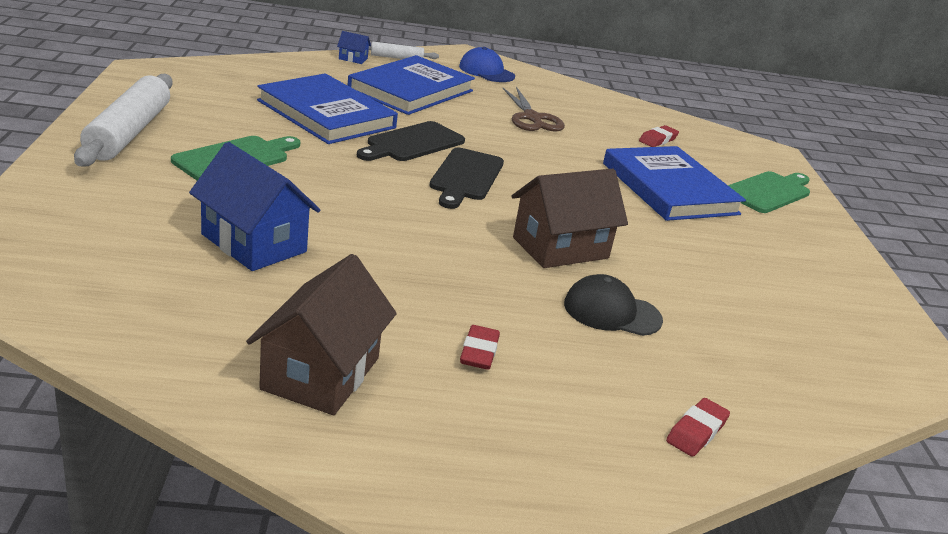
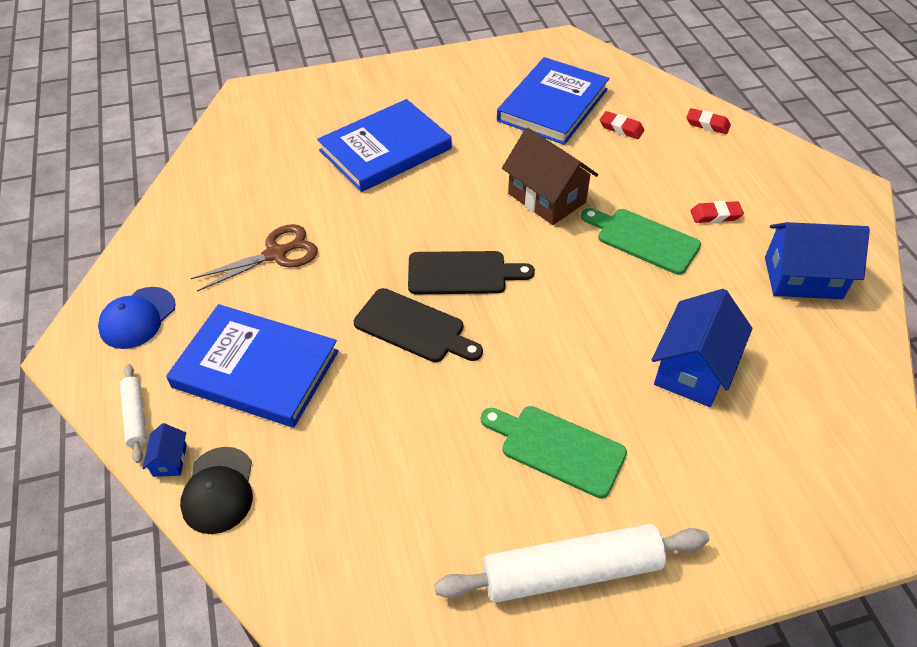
camera: 100 degrees left, 20 degrees up
(320, 373) = (803, 278): brown house -> blue house
(326, 114) = (387, 419): blue book -> blue book (552, 105)
(611, 312) = (614, 164): black cap -> black cap (218, 490)
(658, 140) = (273, 162): red eraser -> red eraser (621, 128)
(768, 192) = (347, 96): green cutting board -> green cutting board (643, 240)

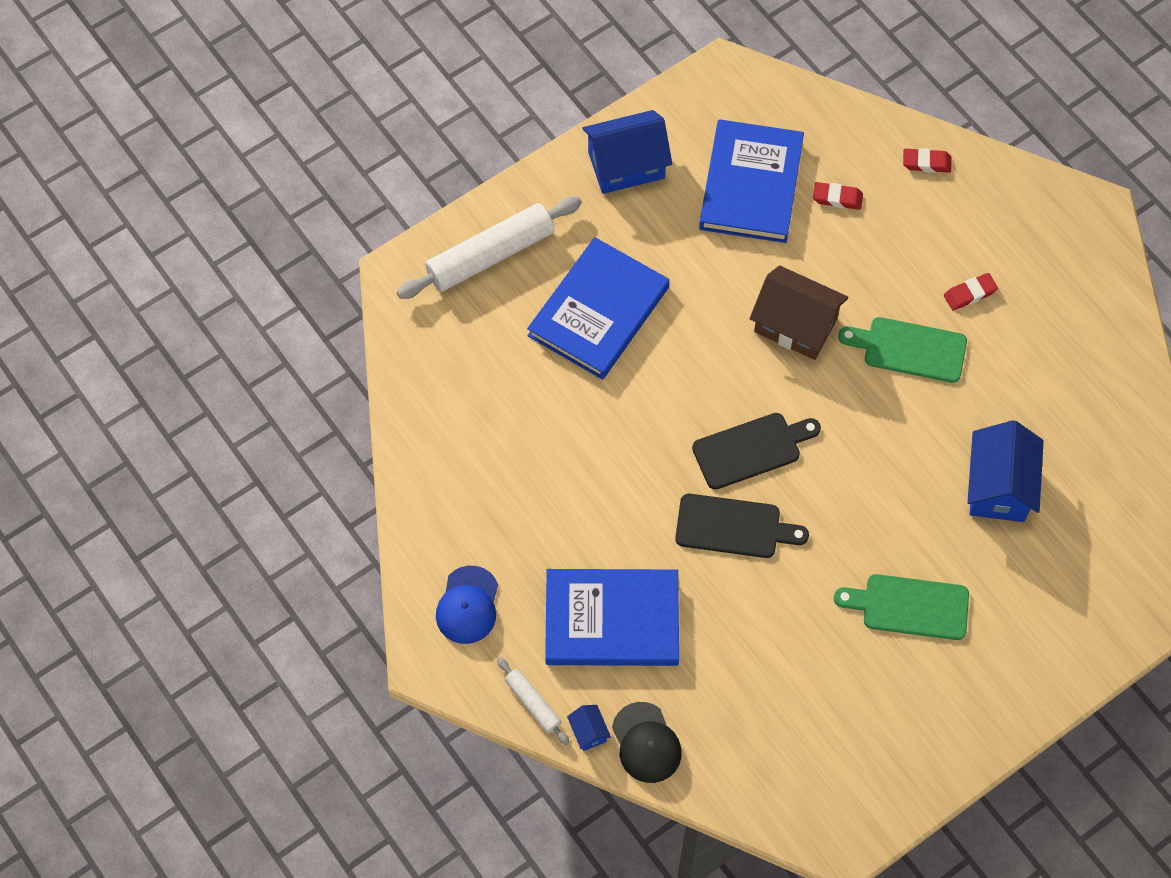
camera: 20 degrees left, 15 degrees up
(275, 254) = (558, 487): brown scissors -> none
(571, 571) = (958, 709): white rolling pin -> white rolling pin (490, 255)
(803, 278) = (1071, 348): blue house -> blue house (626, 165)

